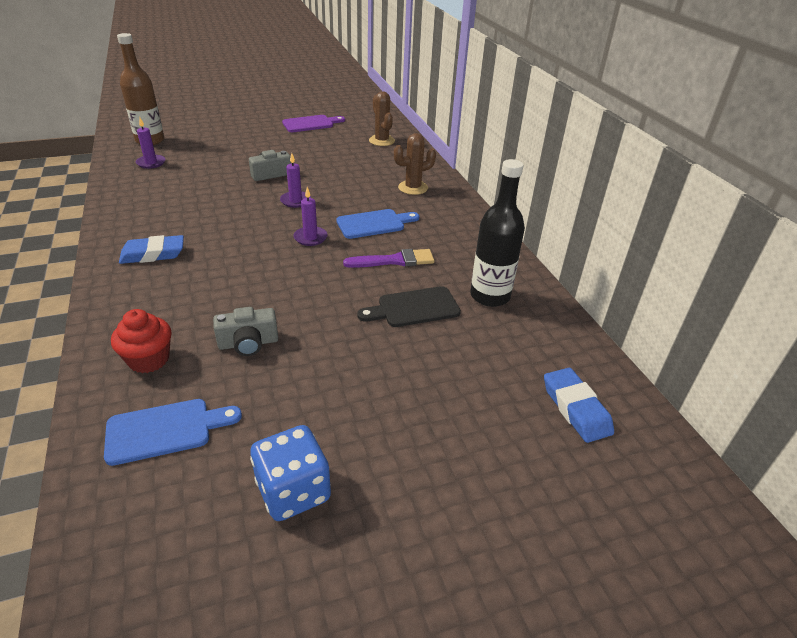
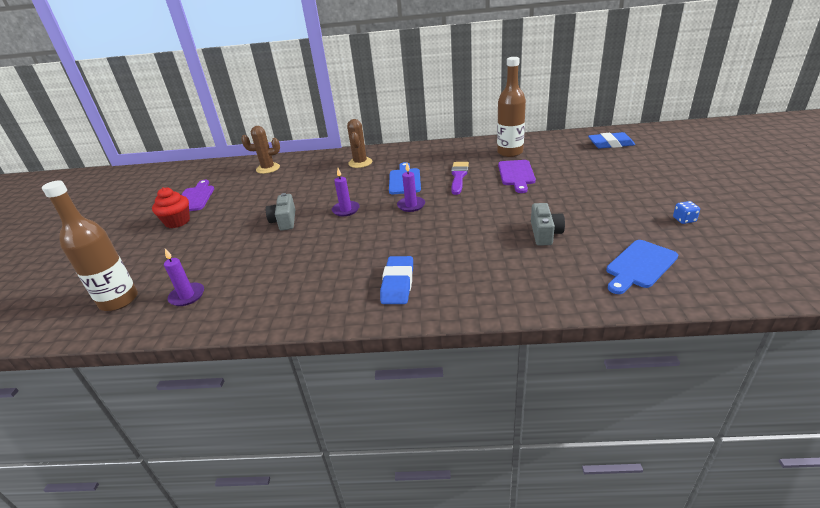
camera: 65 degrees left, 5 degrees down
(149, 359) = (559, 277): red cupcake -> red cupcake (177, 222)
(165, 430) = (639, 266): blue cutting board -> blue cutting board turned 135 degrees counterclockwise
(293, 491) = (684, 220): blue dice -> blue dice, size x0.46
(414, 308) = (516, 174): black cutting board -> purple cutting board
(490, 296) = (510, 152): black bottle -> brown bottle

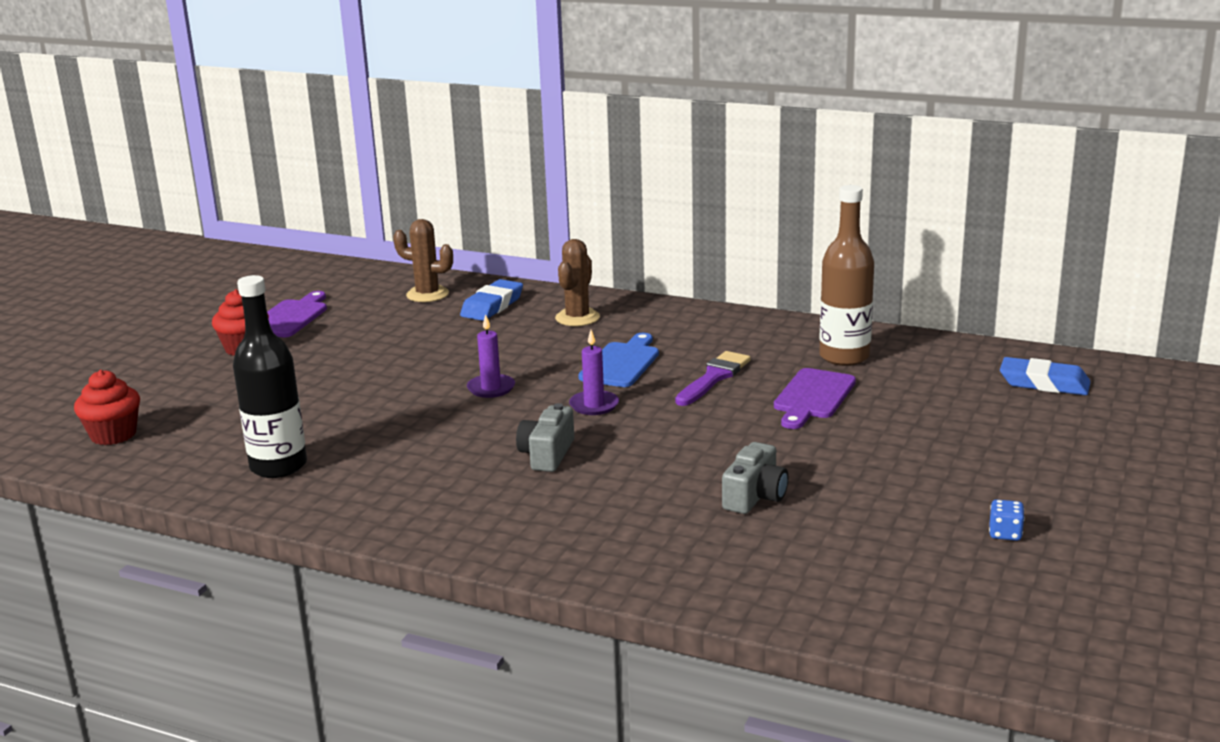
camera: 20 degrees right, 10 degrees down
(119, 300) = (113, 435): brown bottle -> red cupcake
(187, 296) = (197, 451): purple candle -> none
(251, 291) = (278, 466): none -> black bottle
(284, 221) = (391, 383): grey camera -> grey camera (547, 454)
(398, 284) = (475, 507): blue eraser -> blue eraser (492, 306)
(639, 266) = (845, 576): blue cutting board -> none

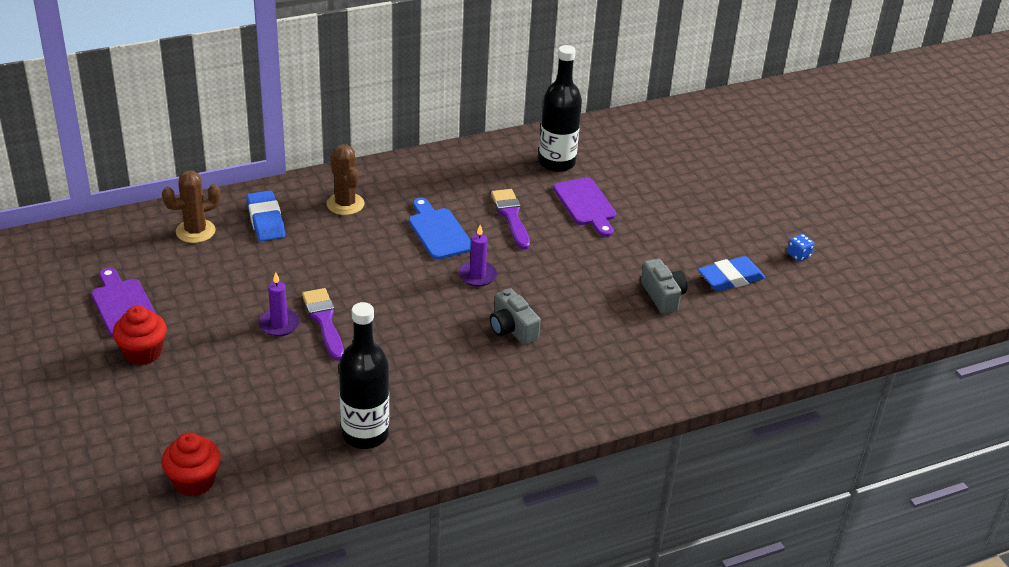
camera: 50 degrees left, 15 degrees up
(403, 382) = (324, 321): none -> purple brush
(491, 388) = (391, 295): purple candle -> purple candle (279, 324)
(844, 357) = (557, 163): brown bottle -> black bottle
(1044, 383) = (681, 136): blue eraser -> blue eraser (730, 278)

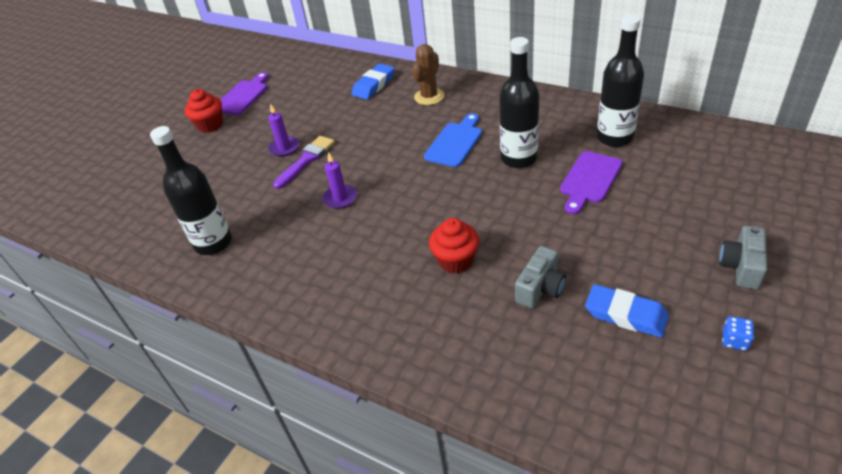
camera: 60 degrees right, 5 degrees up
(194, 481) = (115, 208): red cupcake -> red cupcake (455, 261)
(195, 231) = (333, 74): brown cactus -> none
(477, 275) = (432, 185): purple candle -> purple candle (340, 198)
(511, 216) = (519, 158): purple brush -> black bottle
(512, 329) = (394, 236): grey camera -> grey camera (741, 266)

